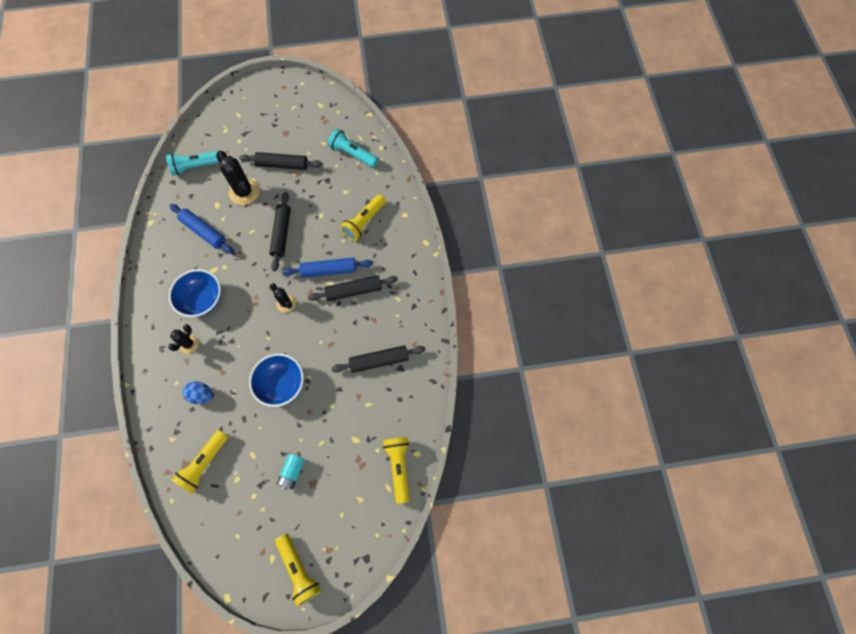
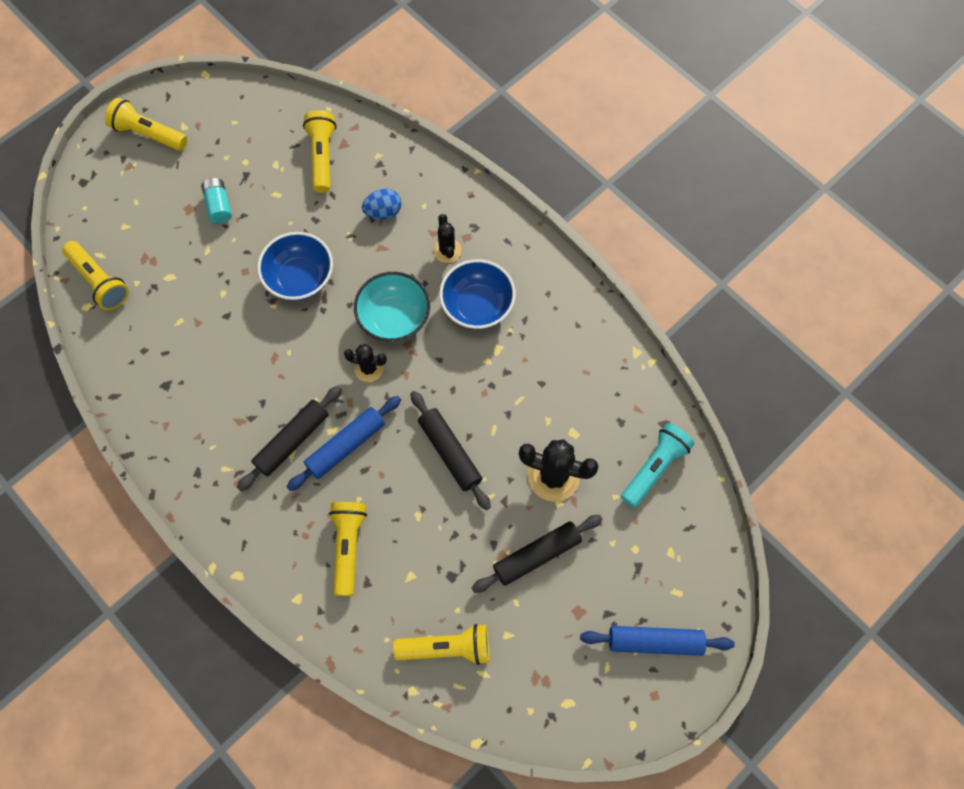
camera: 145 degrees right, 0 degrees up
(204, 231) = (555, 386): blue rolling pin -> blue rolling pin (655, 642)
(250, 323) = (394, 318): none -> turquoise bowl
(353, 154) = (447, 648): turquoise flashlight -> yellow flashlight
(379, 361) = (198, 377): black rolling pin -> none

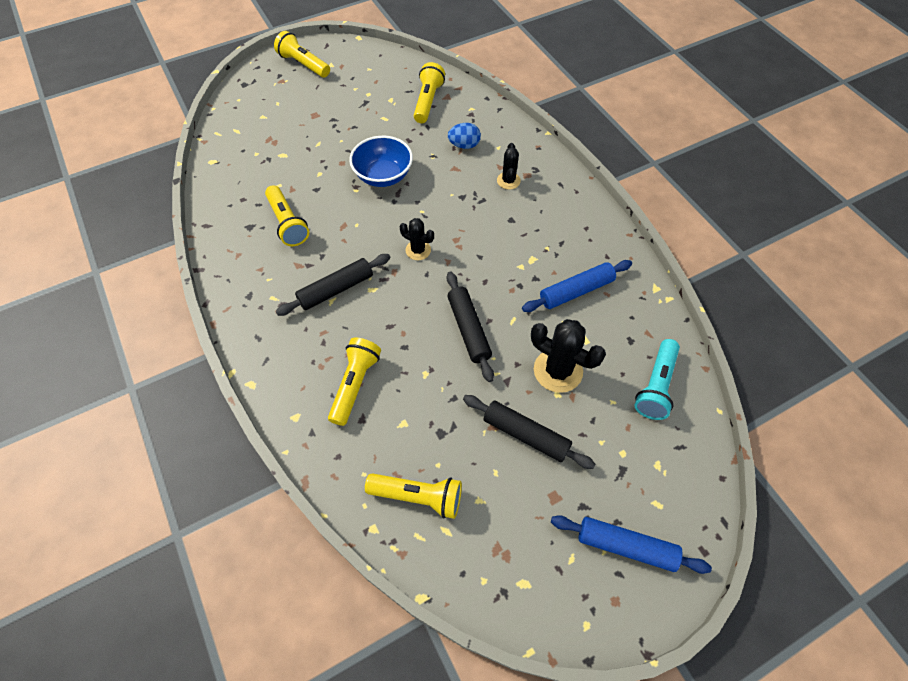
camera: 15 degrees right, 10 degrees down
(99, 281) = (229, 147): yellow flashlight -> yellow flashlight (287, 223)
(219, 206) = (338, 117): turquoise battery -> none
(346, 446) = (380, 303): blue rolling pin -> blue rolling pin (576, 291)
(394, 318) = (450, 219): turquoise bowl -> none
(477, 306) = (523, 224): blue bowl -> none
(536, 555) = (526, 434): black rolling pin -> black rolling pin turned 45 degrees clockwise
(655, 468) = (655, 386): turquoise flashlight -> turquoise flashlight turned 150 degrees clockwise

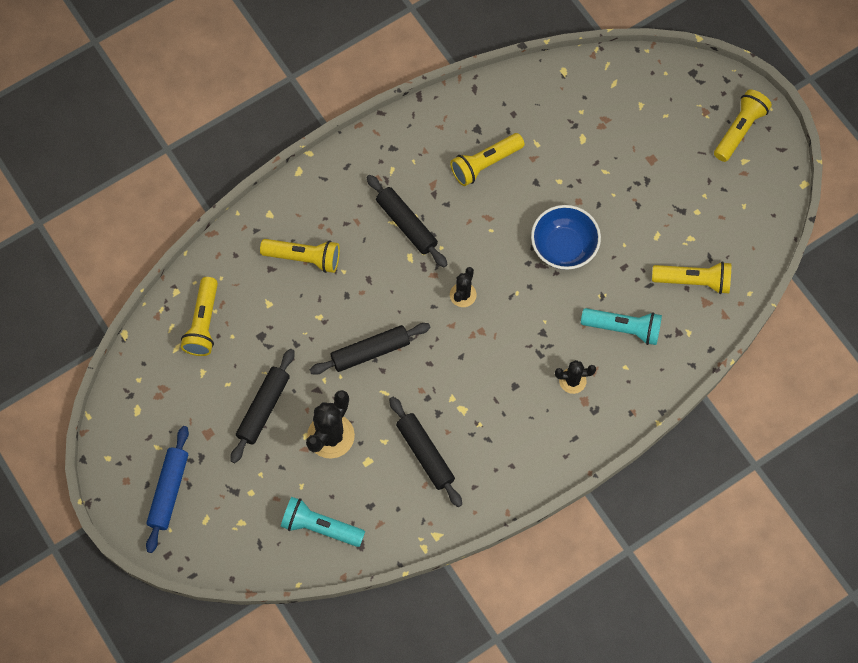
camera: 85 degrees right, 10 degrees up
(464, 145) = (623, 329): blue egg -> turquoise flashlight
(576, 291) = (425, 454): blue rolling pin -> black rolling pin

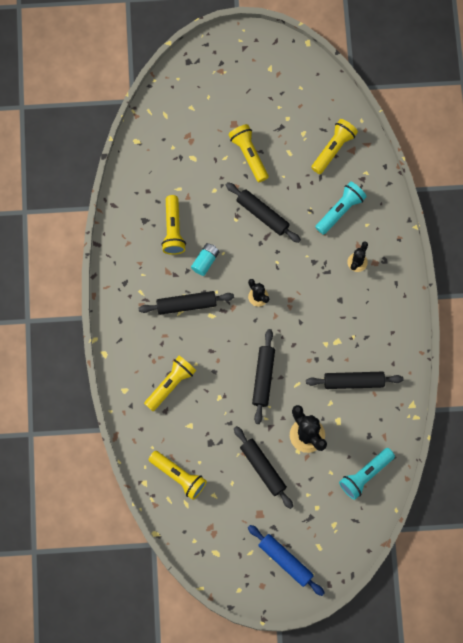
camera: 60 degrees left, 5 degrees up
(469, 217) = (205, 261): none -> turquoise battery
(563, 247) = (262, 214): blue bowl -> black rolling pin
(739, 130) = (246, 58): yellow flashlight -> yellow flashlight (249, 155)

